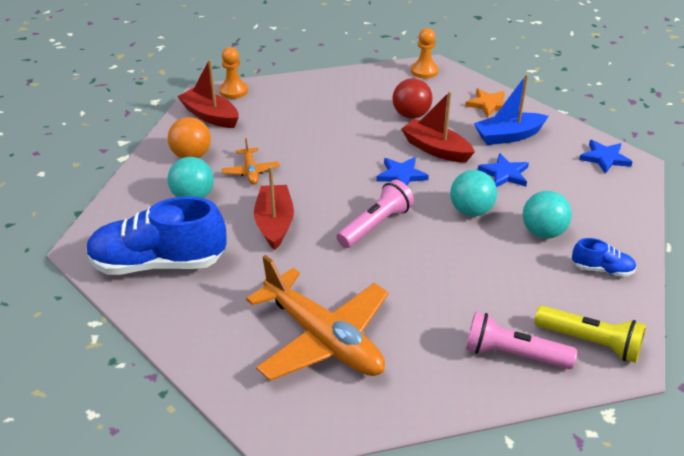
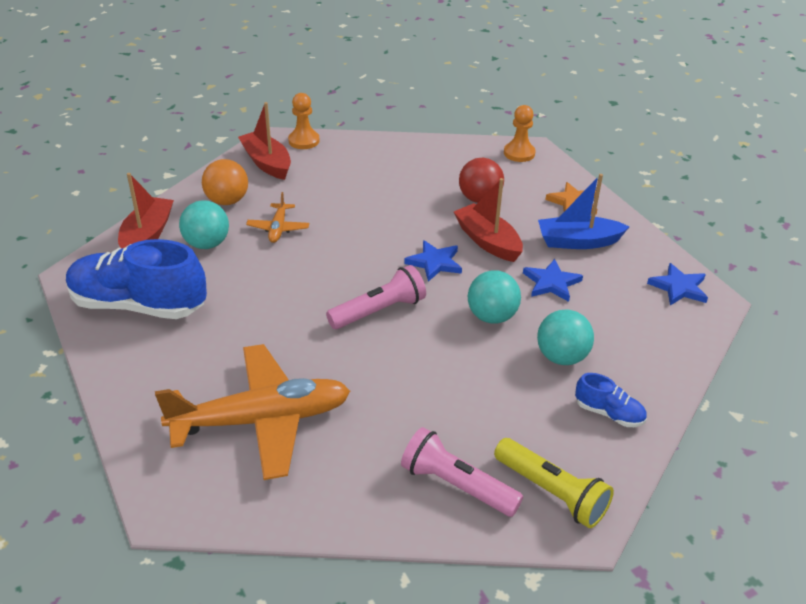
camera: 15 degrees right, 0 degrees up
(274, 223) = (274, 288): red boat -> red boat (147, 236)
(323, 339) = (262, 420): orange plane -> orange plane turned 75 degrees counterclockwise

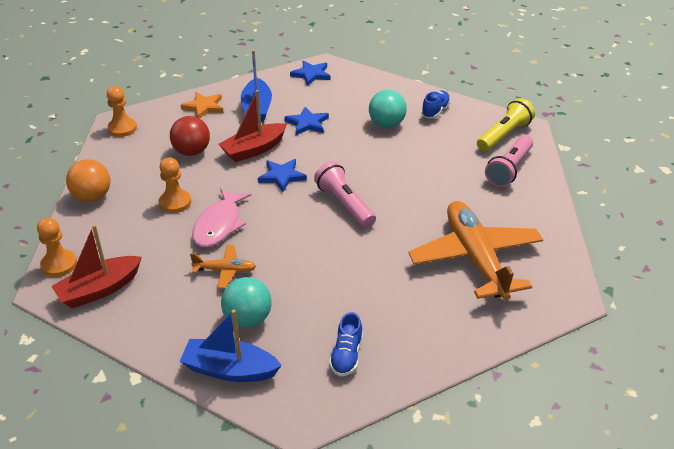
camera: 90 degrees left, 0 degrees up
(138, 305) = (346, 356): blue shoe -> blue shoe, size x0.45
(147, 236) = (230, 370): red boat -> blue boat
(227, 201) = (170, 313): orange ball -> orange ball (92, 197)
(349, 222) = (219, 225): none -> pink fish
(388, 194) = (175, 202): none -> orange pawn
(492, 316) = (347, 151): turquoise ball -> none

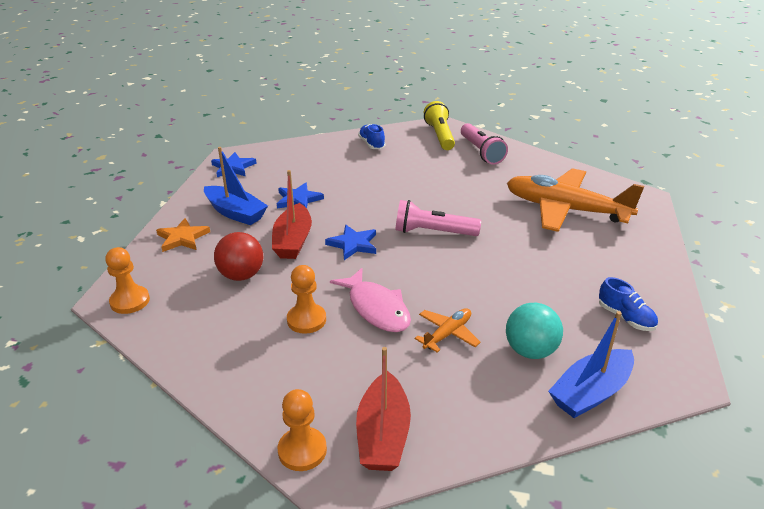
camera: 50 degrees left, 5 degrees down
(92, 197) = (216, 373): orange ball -> none
(386, 124) = (357, 169): turquoise ball -> none

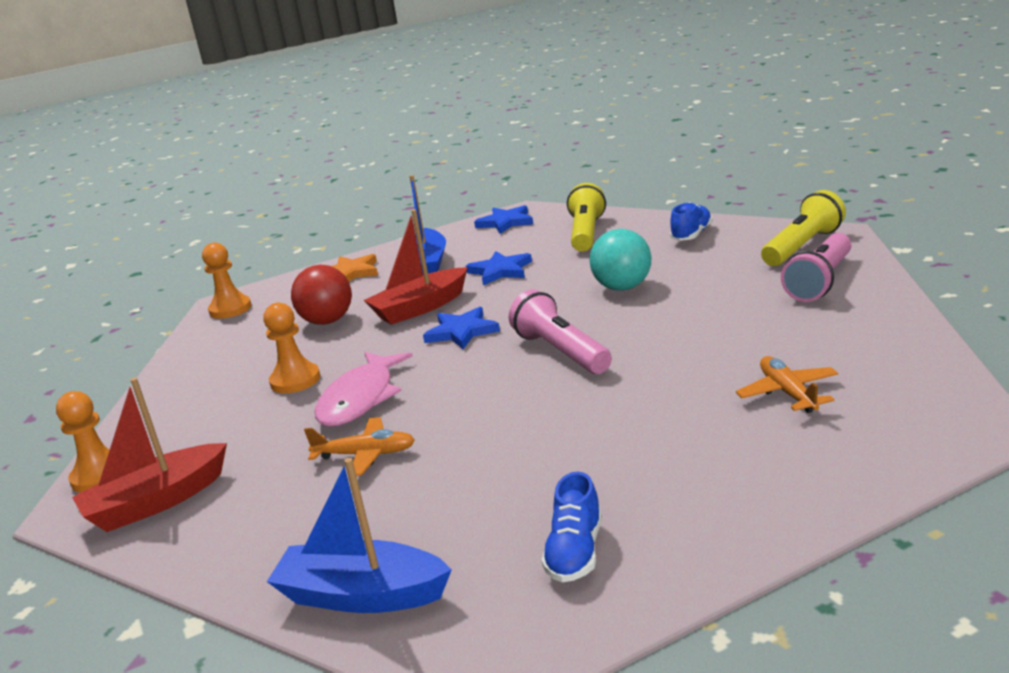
camera: 55 degrees right, 10 degrees down
(306, 160) = (586, 233): none -> yellow flashlight
(530, 351) = (399, 517): turquoise ball -> turquoise ball (623, 287)
(565, 209) = (788, 393): orange plane -> orange plane, size x0.45

